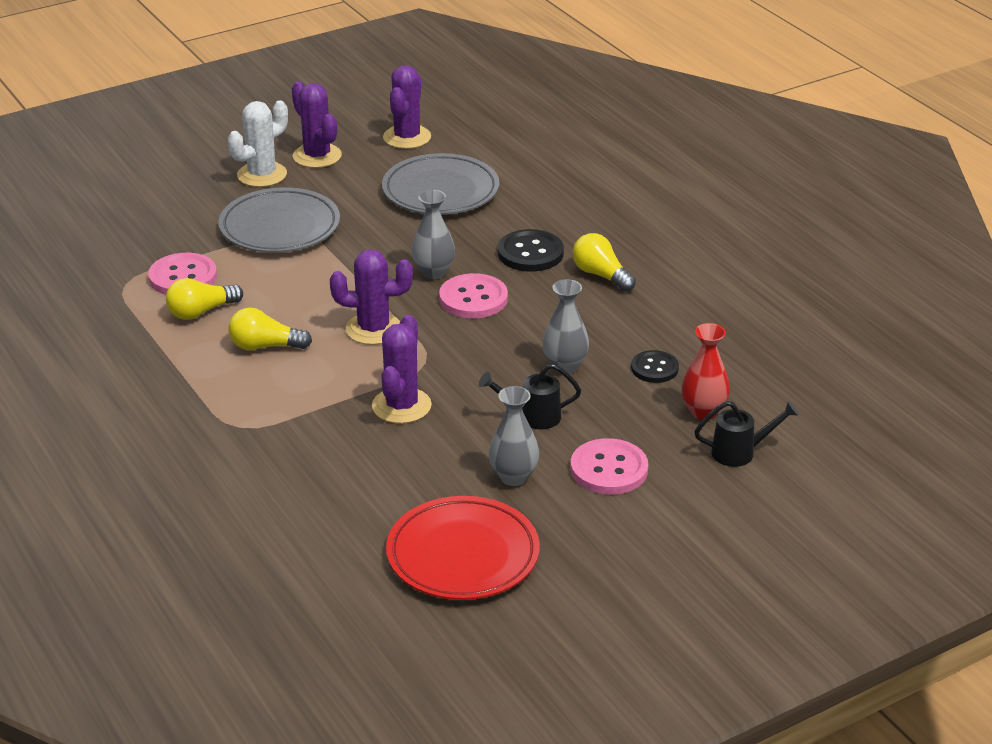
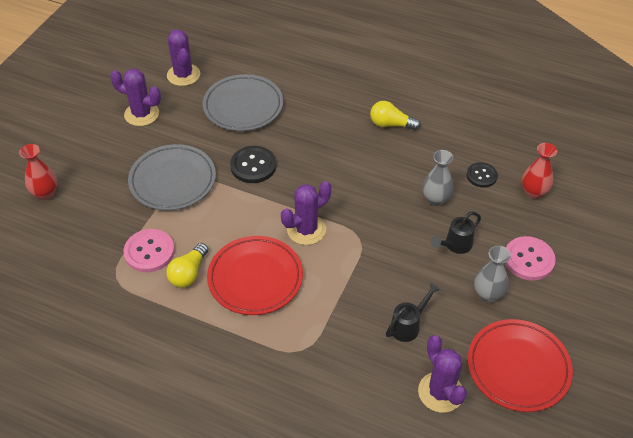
camera: 35 degrees left, 15 degrees up
(137, 186) = (45, 193): none -> red vase
(262, 175) = (120, 145): white cactus -> none
(265, 346) = (255, 278): yellow light bulb -> red plate
(401, 406) = (378, 278): purple cactus -> purple cactus (440, 392)
(433, 272) = (298, 169): grey vase -> none
(473, 299) = (340, 177): pink button -> none
(530, 253) = (338, 128): black button -> black button (253, 166)
(741, 452) = (577, 210): black watering can -> black watering can (408, 325)

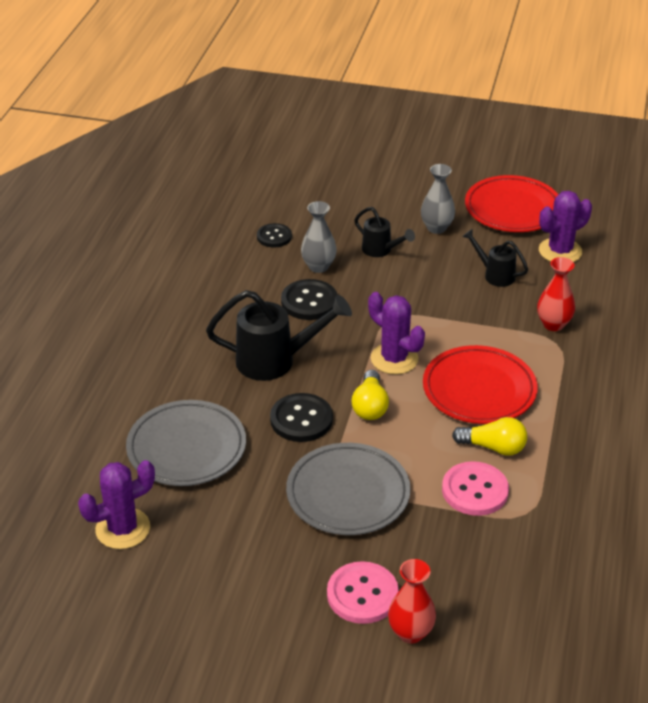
camera: 100 degrees left, 10 degrees down
(141, 114) = (220, 559): purple cactus -> none
(320, 159) = (276, 361): none -> black watering can
(389, 187) = (309, 301): none -> black button
(391, 124) = (201, 308): yellow light bulb -> yellow light bulb (370, 406)
(528, 259) = (383, 205): pink button -> pink button (362, 594)
(533, 192) = (290, 202): red vase -> red vase (553, 324)

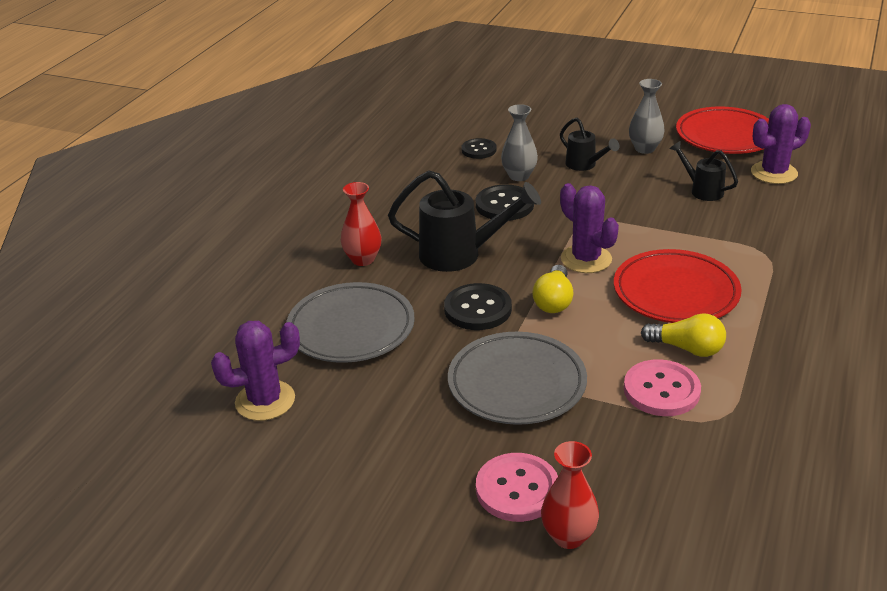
camera: 10 degrees right, 5 degrees down
(553, 324) = (763, 236): red vase -> red vase (363, 259)

